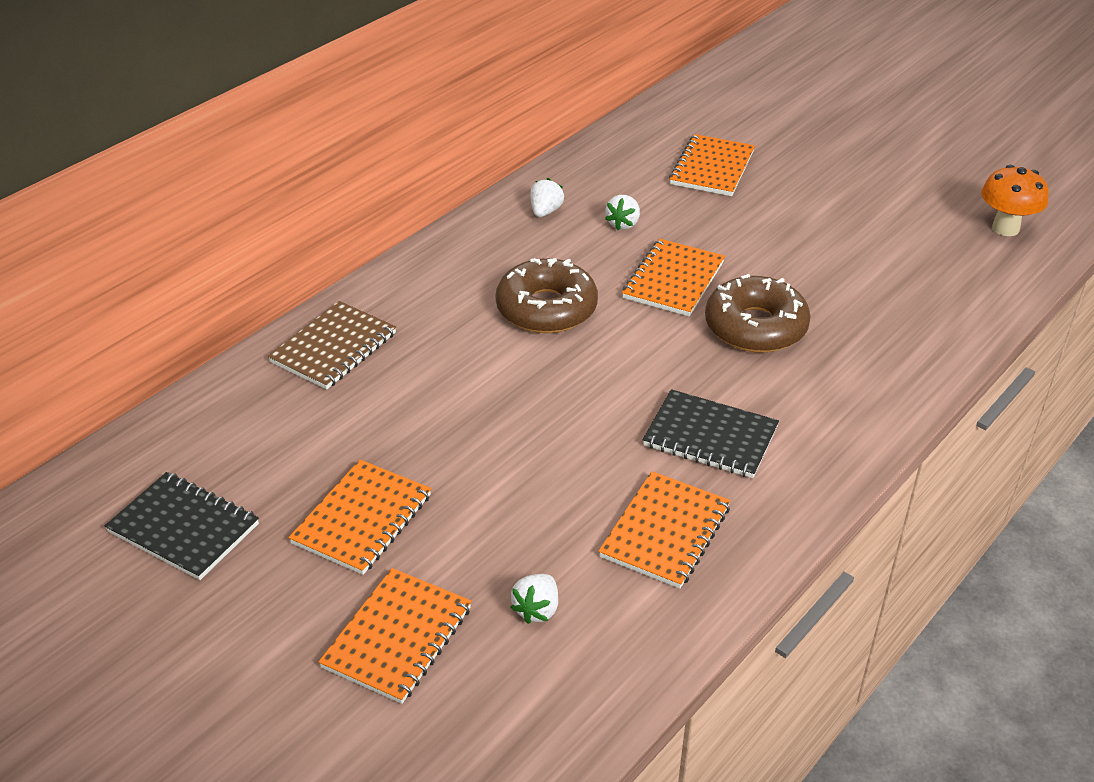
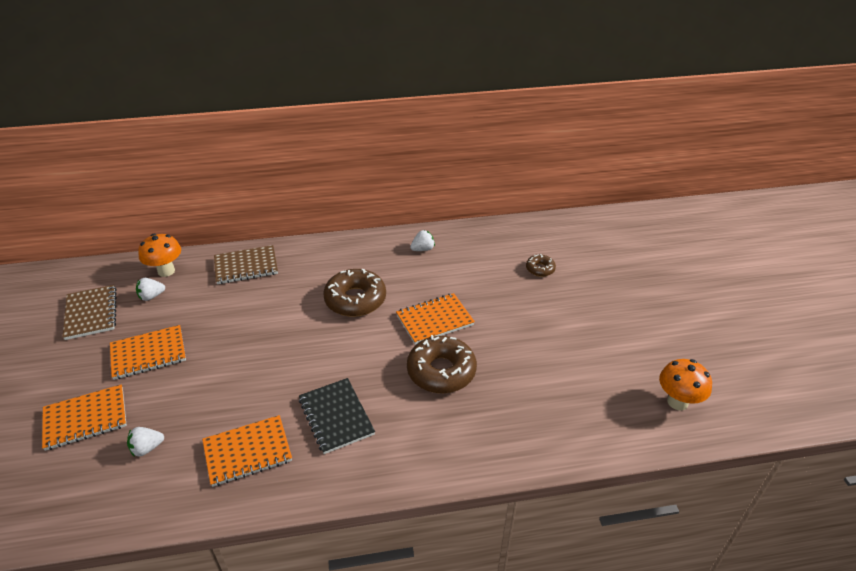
camera: 40 degrees right, 0 degrees up
(184, 528) = (91, 313): black notebook -> brown notebook
(216, 416) = (166, 271): none -> orange mushroom
(623, 224) = (451, 275): white strawberry -> white strawberry (151, 296)
(712, 168) = (540, 269): orange notebook -> brown donut

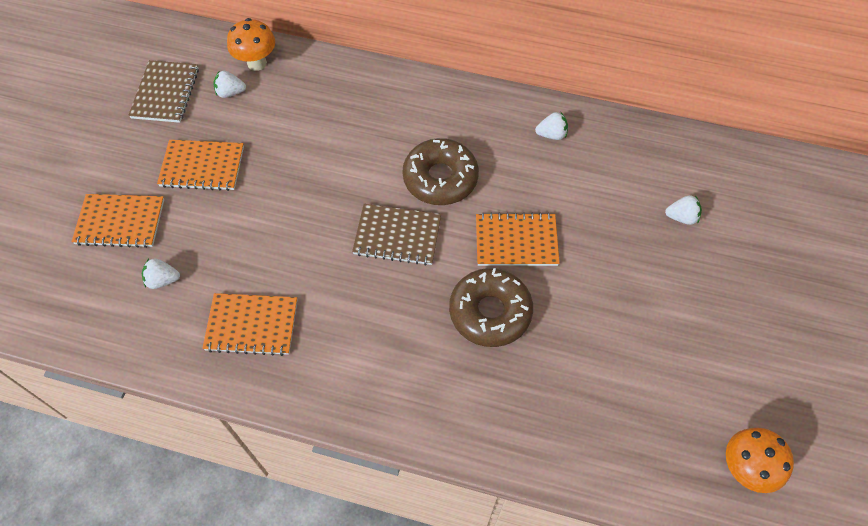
camera: 25 degrees right, 20 degrees up
(246, 266) = (341, 87): brown notebook -> brown notebook (397, 236)
(336, 417) = (353, 321): black notebook -> none
(540, 269) = (681, 217): brown donut -> white strawberry

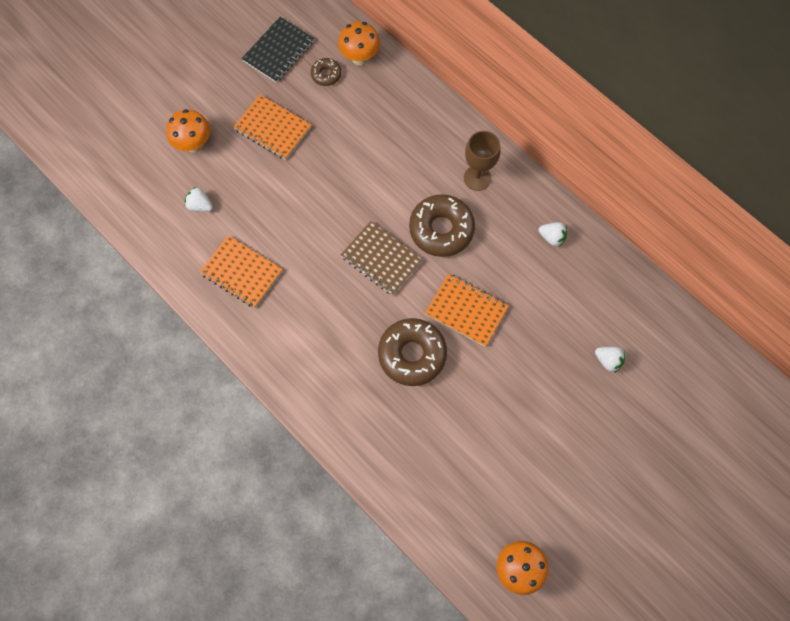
camera: 30 degrees right, 10 degrees up
(120, 222) = (194, 144): orange notebook -> orange mushroom
(165, 93) = (278, 51): brown notebook -> black notebook
(230, 92) = (326, 74): white strawberry -> brown donut
(444, 116) = (477, 178): none -> brown goblet

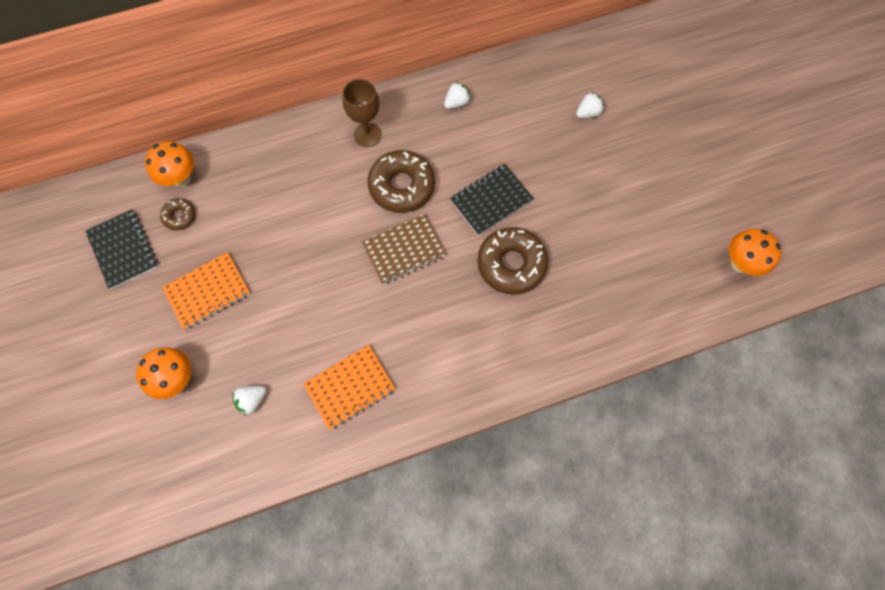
camera: 65 degrees left, 0 degrees up
(466, 310) = (491, 200): orange notebook -> black notebook

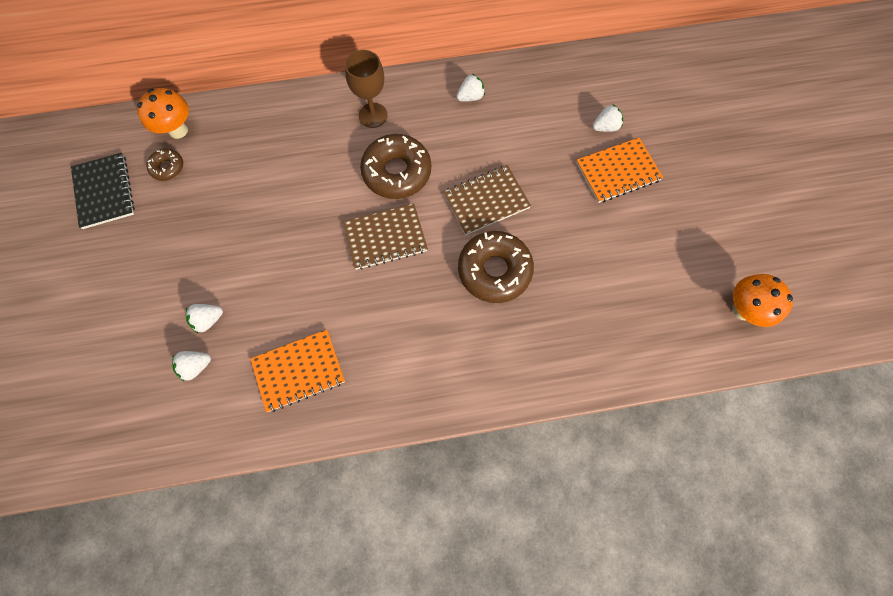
camera: 10 degrees right, 0 degrees up
(177, 378) = (126, 331): orange mushroom -> none
(208, 291) = (177, 247): orange notebook -> orange notebook (617, 172)
(254, 355) = (208, 320): none -> white strawberry
(491, 200) = (486, 201): black notebook -> brown notebook

